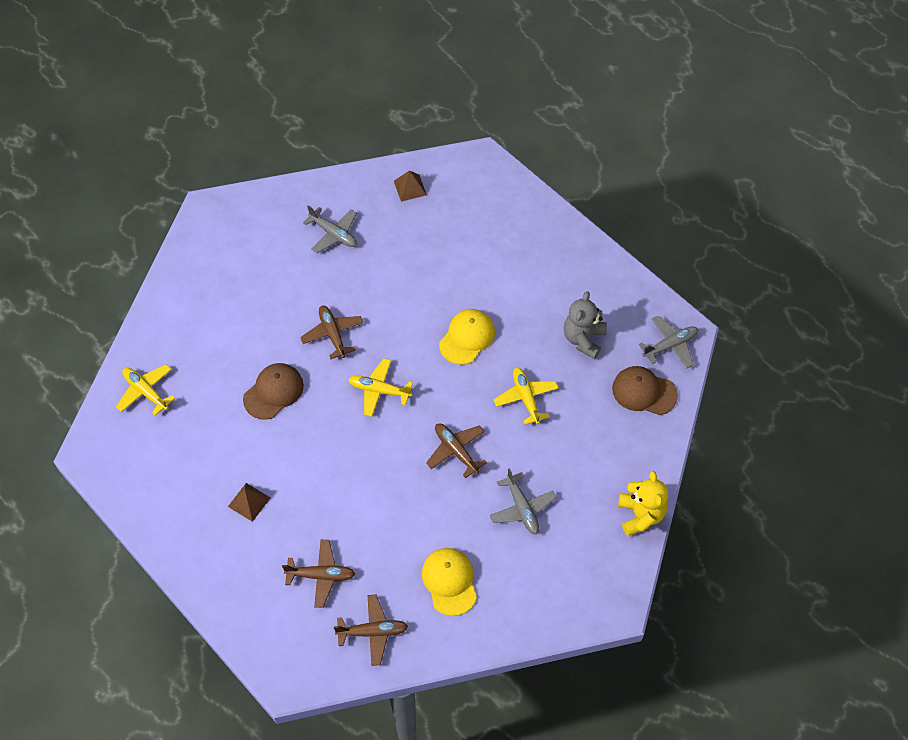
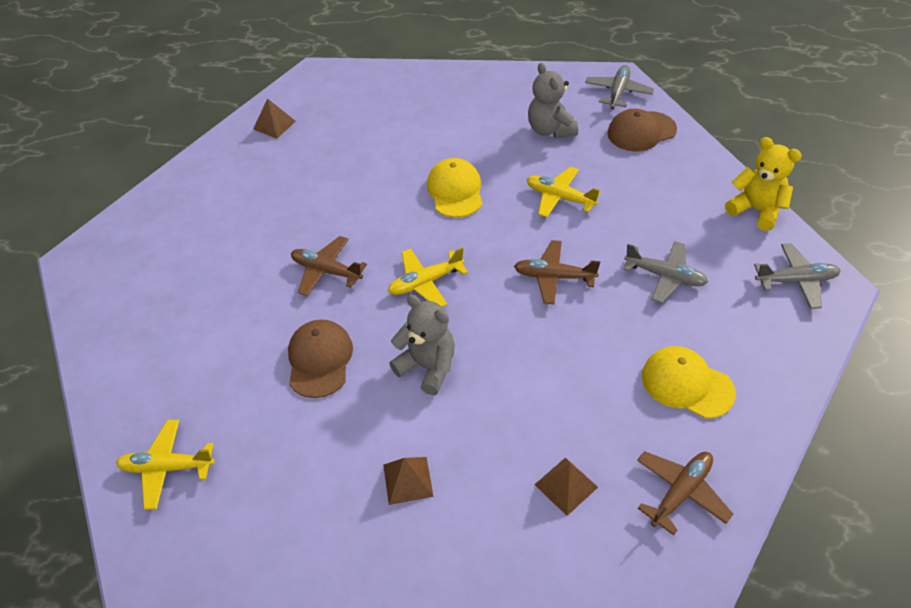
camera: 40 degrees left, 10 degrees down
(321, 575) = (566, 485): brown plane -> brown pyramid
(324, 446) = (427, 367): none -> grey teddy bear
(333, 234) = (237, 198): grey plane -> grey plane (796, 281)

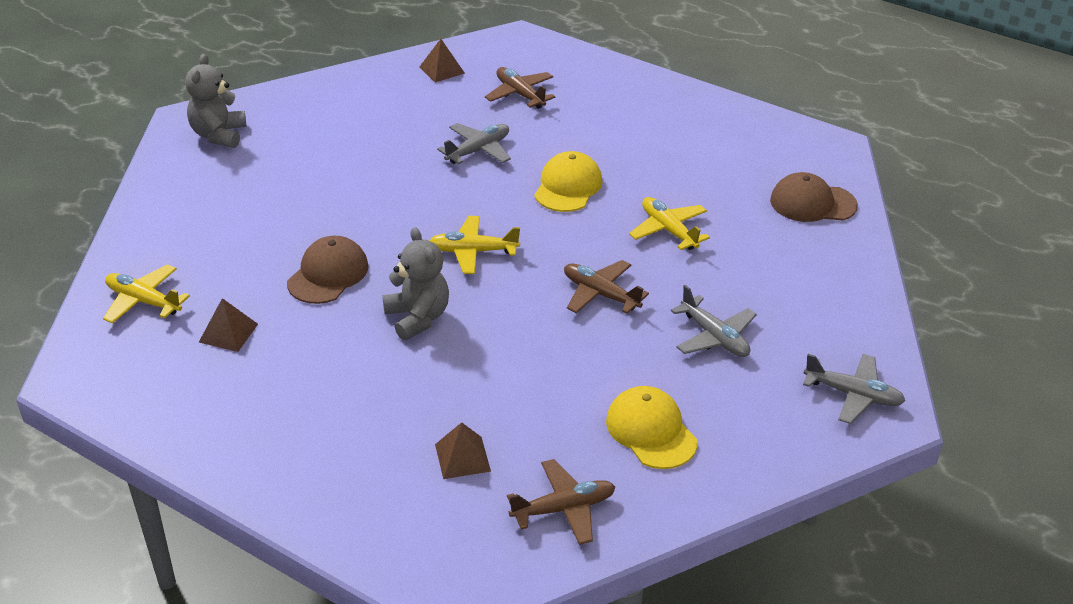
camera: 25 degrees right, 10 degrees down
(326, 271) = (391, 208): brown plane -> brown plane (520, 94)
(408, 480) = (328, 393): brown pyramid -> brown pyramid (228, 333)
(550, 130) = (714, 168): grey teddy bear -> grey teddy bear (219, 135)
(618, 92) = (821, 158): grey plane -> grey plane (478, 150)
(756, 210) = (871, 318): yellow teddy bear -> none

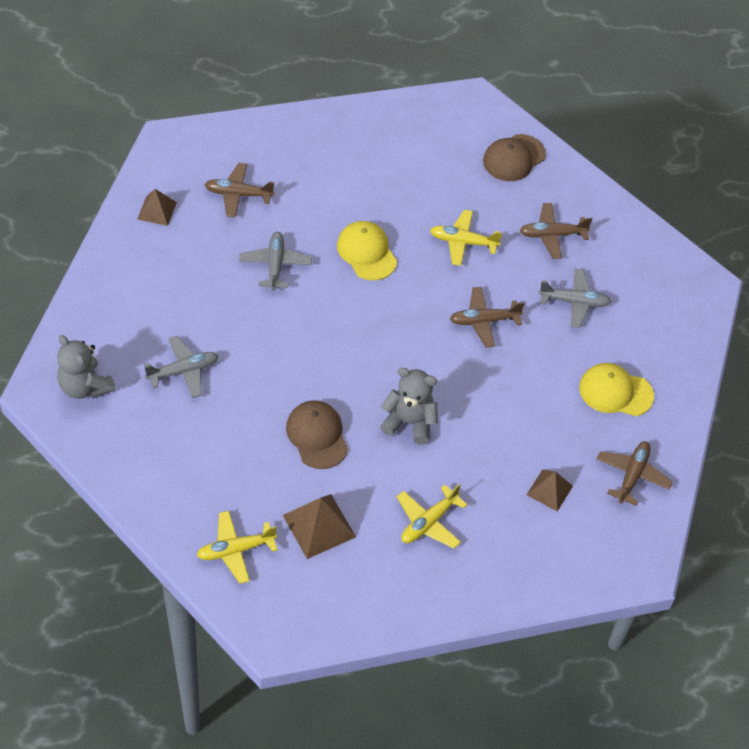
camera: 50 degrees left, 15 degrees up
(228, 333) = (319, 526): brown pyramid -> brown pyramid, size x1.53
(473, 251) = (377, 348): yellow plane -> yellow plane (428, 522)
(768, 276) = (552, 235): none -> brown plane
(853, 395) = (678, 285): grey plane -> grey plane (183, 371)

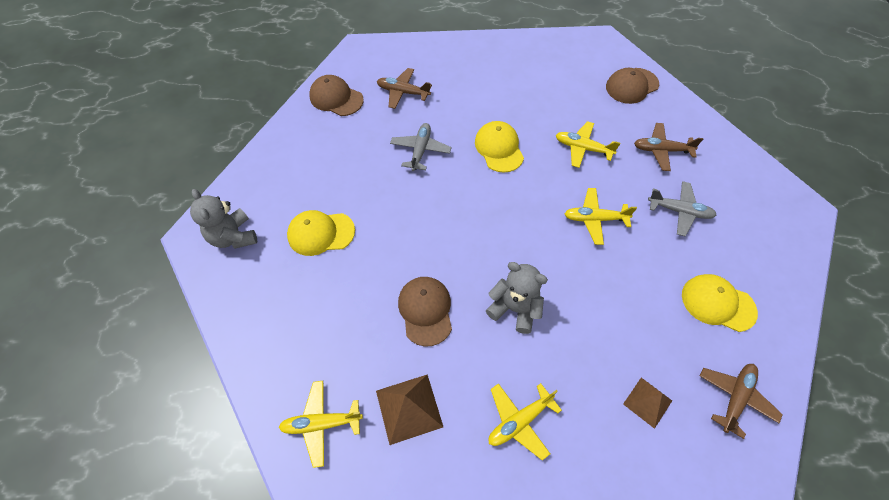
camera: 15 degrees right, 5 degrees up
(157, 210) = (336, 98): brown pyramid -> brown cap
(183, 371) = (321, 233): grey plane -> yellow cap
(484, 321) = (595, 219): brown plane -> yellow plane

